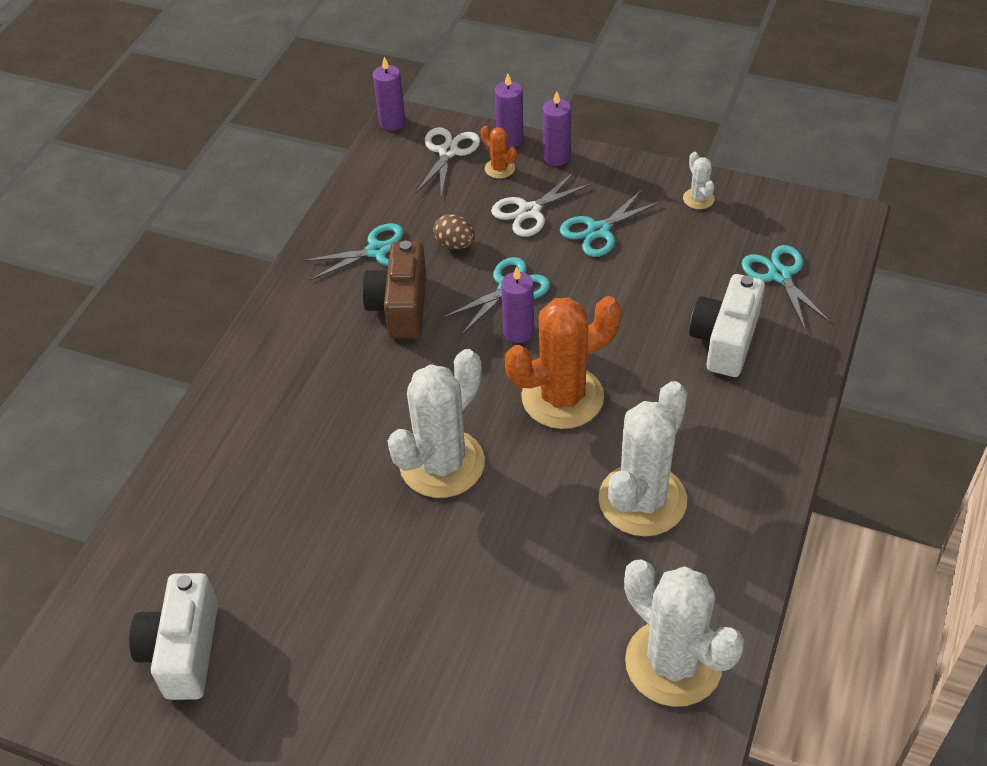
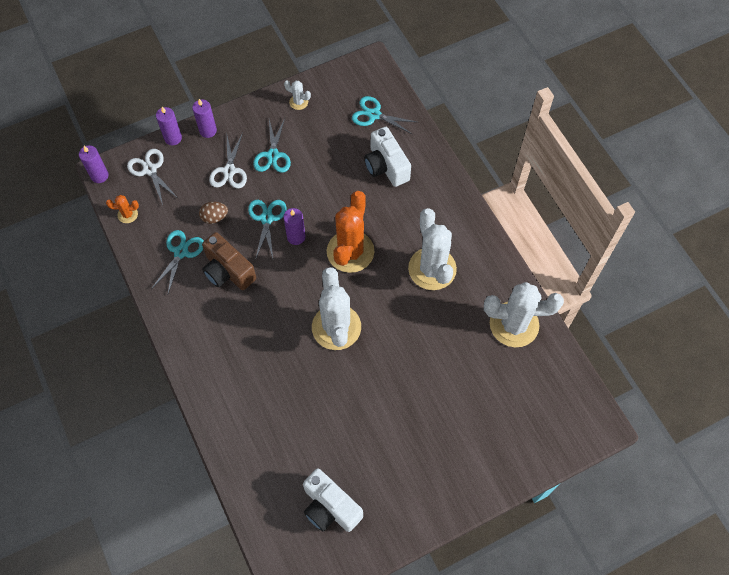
camera: 50 degrees left, 15 degrees up
(499, 168) = (187, 159): orange cactus -> orange cactus (127, 214)

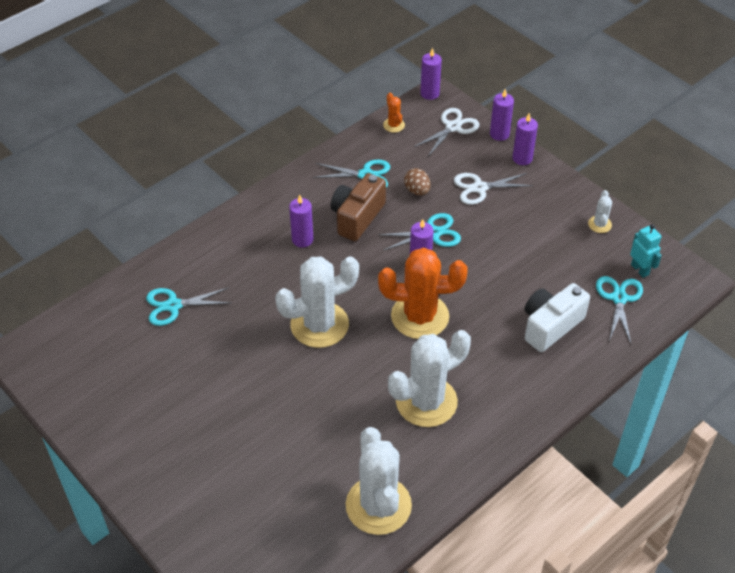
camera: 75 degrees right, 15 degrees down
(238, 320) = (302, 239): none -> purple candle
(272, 155) = (516, 219): turquoise scissors -> turquoise scissors (173, 305)
(330, 507) = (109, 366): white camera -> none
(351, 92) = (640, 269): none -> turquoise robot

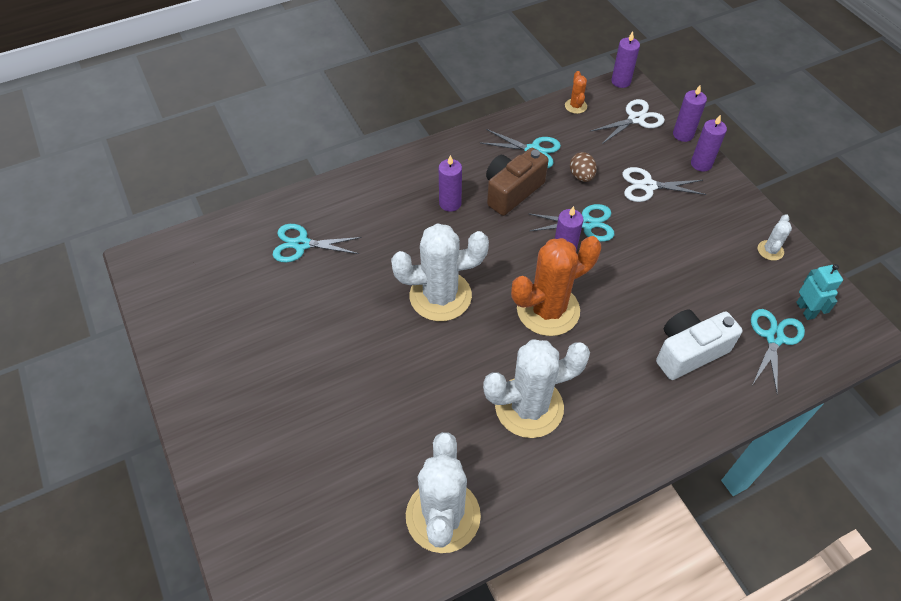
camera: 15 degrees right, 5 degrees up
(420, 316) = (548, 310): orange cactus -> orange cactus turned 45 degrees counterclockwise

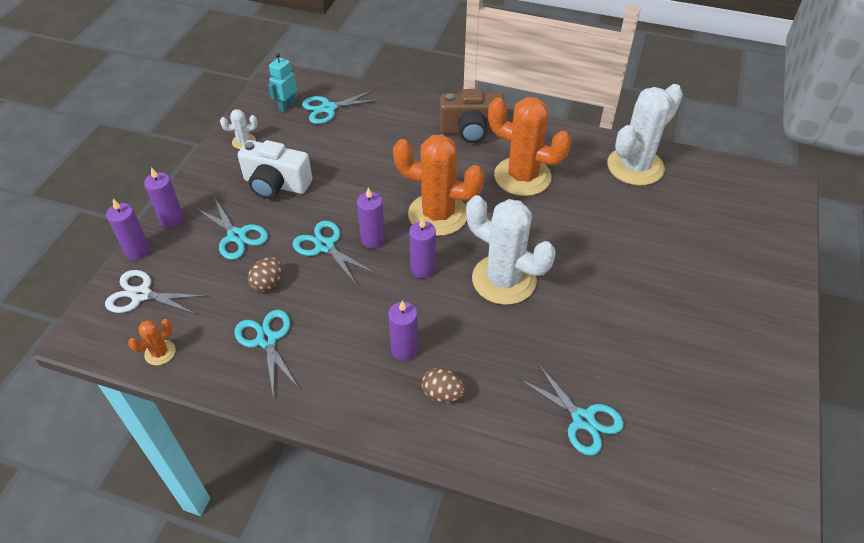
camera: 135 degrees left, 5 degrees down
(399, 197) = (442, 394): none -> brown egg
(512, 191) = (340, 317): brown camera -> brown camera (471, 130)
(529, 407) = (522, 176): white cactus -> orange cactus
(621, 81) = (80, 342): purple candle -> purple candle (423, 269)
(648, 186) = (236, 236): white scissors -> turquoise scissors
(689, 352) = (386, 135): white camera -> white camera (276, 184)

